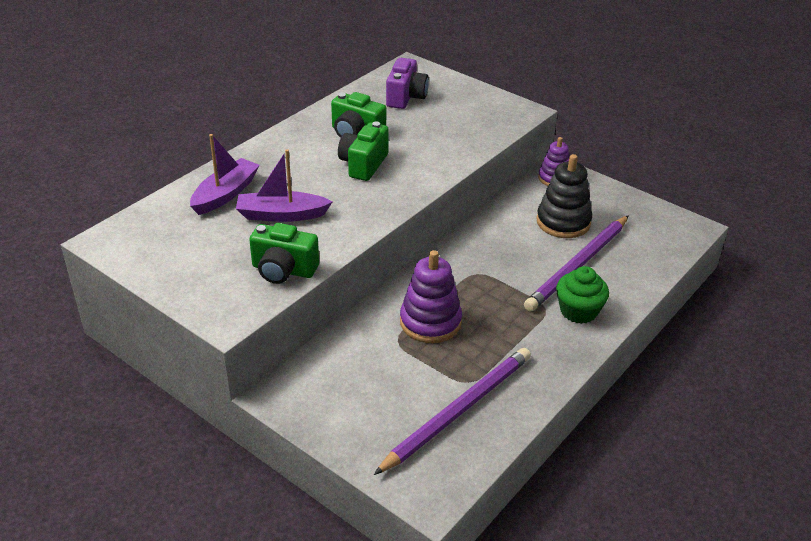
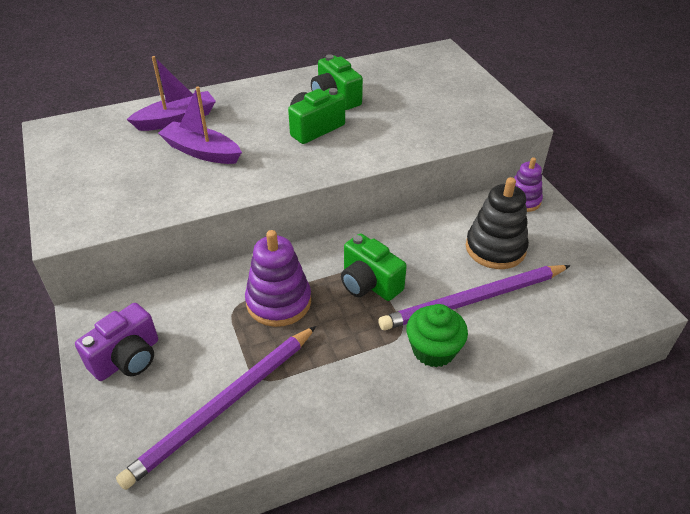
camera: 30 degrees right, 5 degrees up
(283, 270) = (153, 202): green camera -> green camera (369, 283)
(406, 97) = (411, 78): purple camera -> purple camera (127, 358)
(458, 411) = (224, 406): purple pencil -> purple pencil turned 150 degrees clockwise

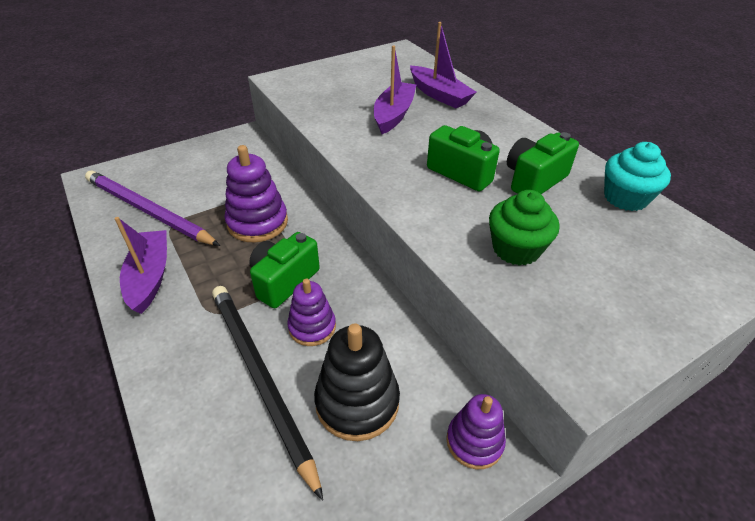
camera: 80 degrees right, 0 degrees up
(127, 358) = (202, 159): purple camera -> none
(344, 389) = (150, 277): none -> purple boat
(366, 68) = (625, 198): none -> turquoise cupcake
(425, 267) = (312, 327): none -> purple stacking toy
(433, 350) = (186, 341): green cupcake -> green cupcake (516, 249)
(473, 300) = (260, 377): purple pencil -> black pencil

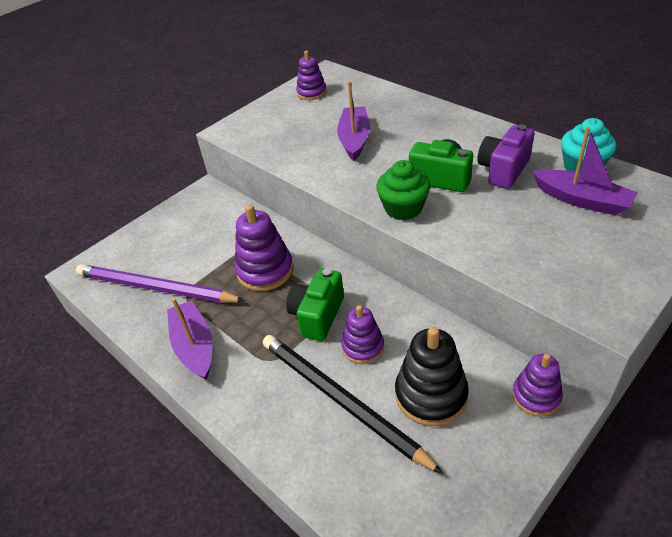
camera: 10 degrees left, 0 degrees up
(376, 64) = (311, 93): none -> purple stacking toy
(439, 95) = (385, 110): purple boat -> purple boat (581, 200)
(516, 249) = (515, 233): green cupcake -> green cupcake (403, 208)
(534, 180) = (503, 170): green camera -> purple camera

